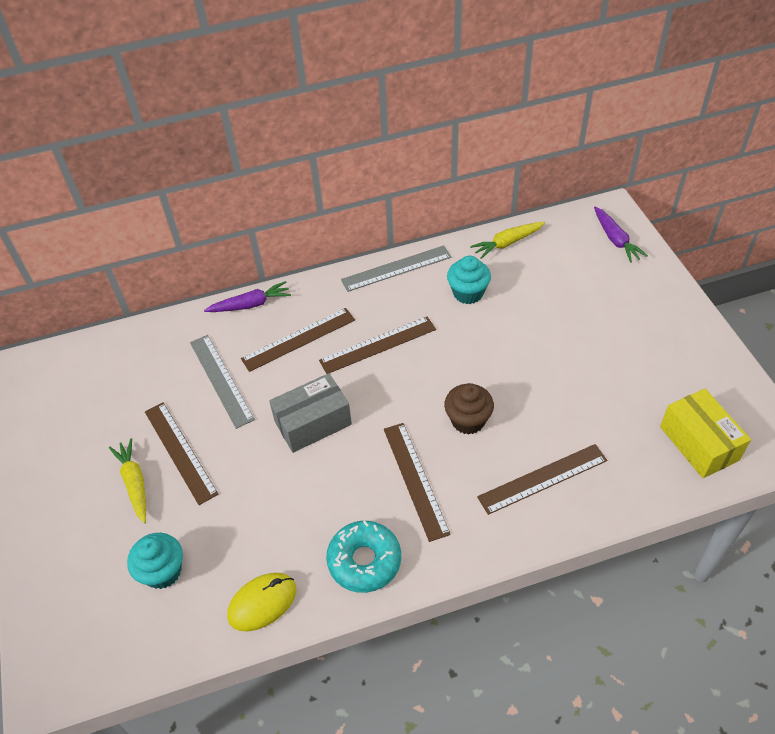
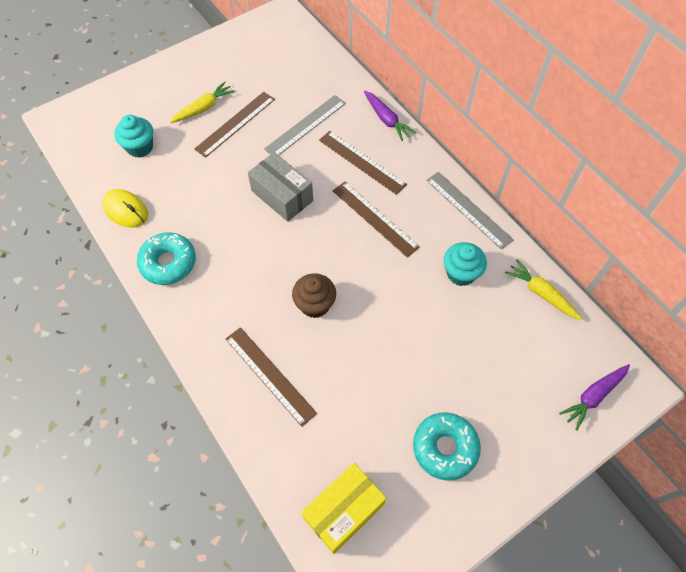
camera: 70 degrees right, 10 degrees up
(415, 480) = (246, 279): brown ruler -> none
(647, 351) = (445, 448): none -> turquoise donut

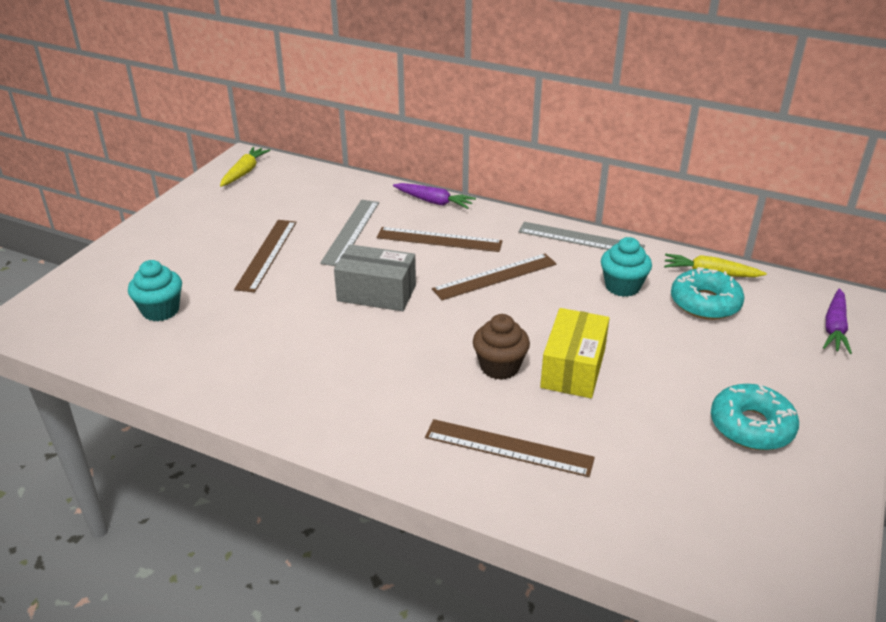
camera: 30 degrees left, 25 degrees down
(125, 210) = (189, 371): yellow mouse -> none
(168, 263) = (289, 398): turquoise donut -> turquoise donut (705, 303)
(204, 108) = (216, 253): yellow carrot -> yellow carrot (244, 172)
(343, 511) = (709, 530): yellow box -> yellow box (573, 368)
(374, 218) = (495, 277): brown ruler -> brown ruler turned 45 degrees counterclockwise

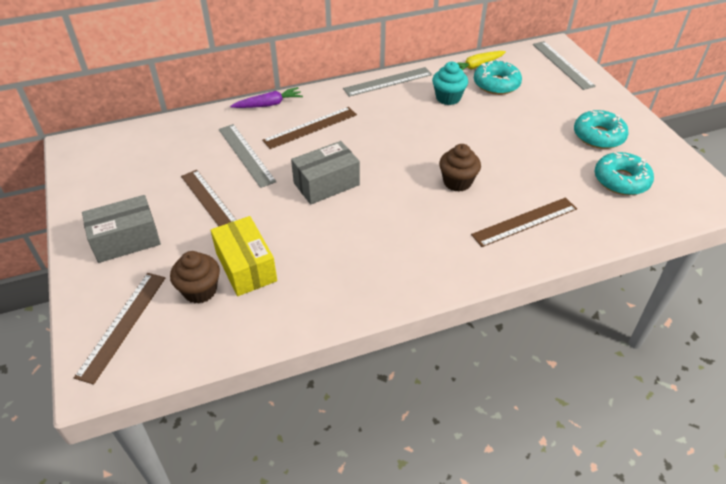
camera: 45 degrees left, 10 degrees up
(161, 310) = (200, 290): turquoise cupcake -> brown cupcake
(174, 243) = (126, 240): none -> grey box
(244, 172) = (93, 156): yellow carrot -> none
(495, 277) = (377, 131): brown ruler -> brown ruler (123, 325)
(573, 368) = (491, 159): yellow box -> yellow box (246, 267)
(699, 488) = (621, 180): none -> turquoise donut
(834, 328) = (562, 65): purple carrot -> grey ruler

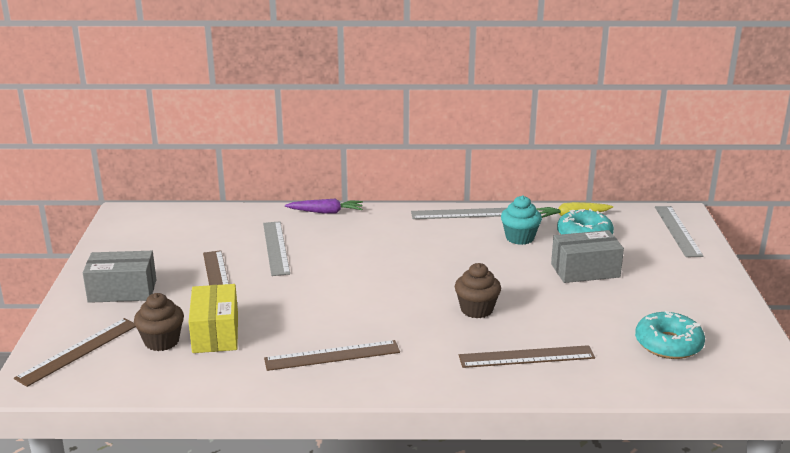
camera: 20 degrees right, 20 degrees down
(310, 127) = (354, 238): brown ruler -> brown ruler (332, 355)
(326, 184) = (338, 285): grey box -> grey box (585, 270)
(598, 136) = (671, 301): turquoise donut -> none

